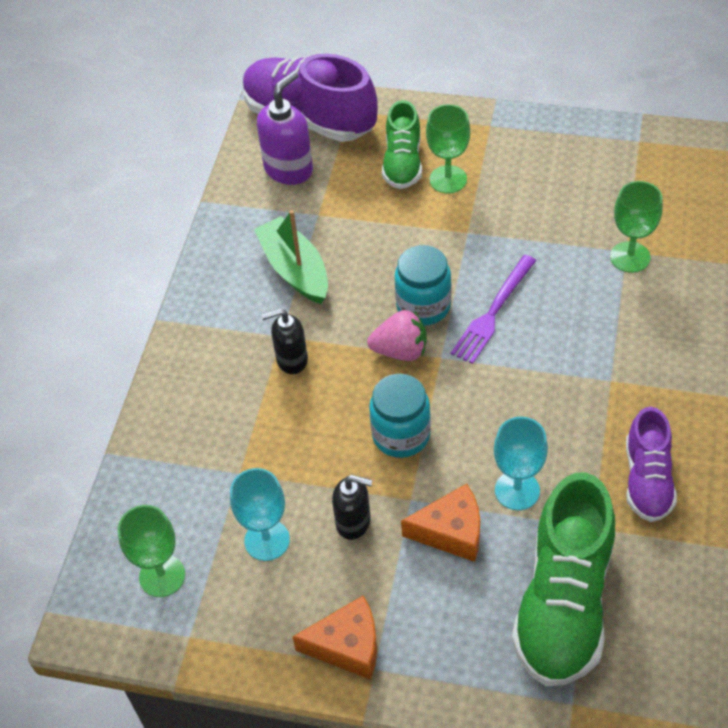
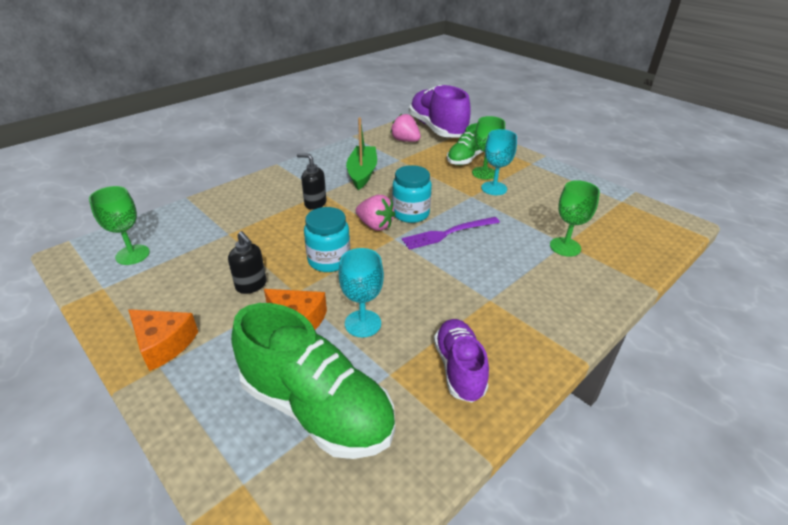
camera: 30 degrees right, 15 degrees down
(267, 540) = (199, 268): turquoise goblet -> turquoise goblet (494, 188)
(289, 169) = (405, 140): purple soap dispenser -> pink strawberry
(563, 603) = (317, 408): green shoe -> green shoe turned 105 degrees counterclockwise
(647, 480) = (459, 368): purple shoe -> purple shoe turned 135 degrees clockwise

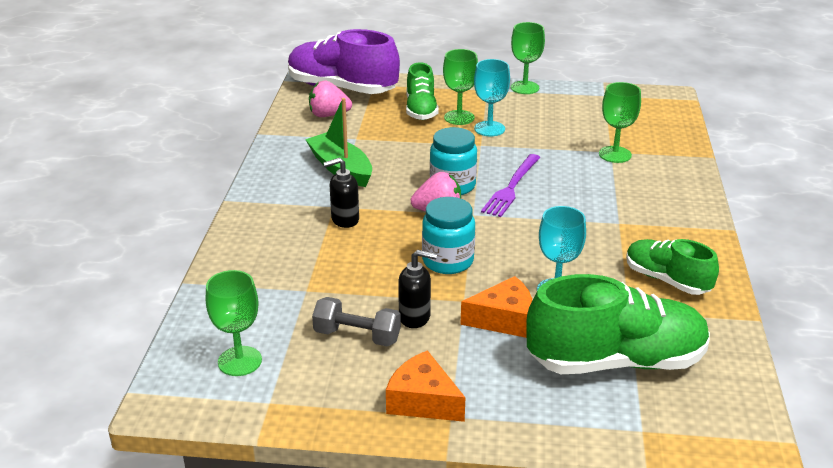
camera: 40 degrees left, 5 degrees down
(163, 344) = (422, 401): orange cheese -> orange cheese turned 135 degrees counterclockwise
(204, 277) = (357, 336): none -> grey dumbbell
(459, 368) = (666, 280): purple shoe -> green shoe
(562, 172) = (524, 87): none -> green goblet

